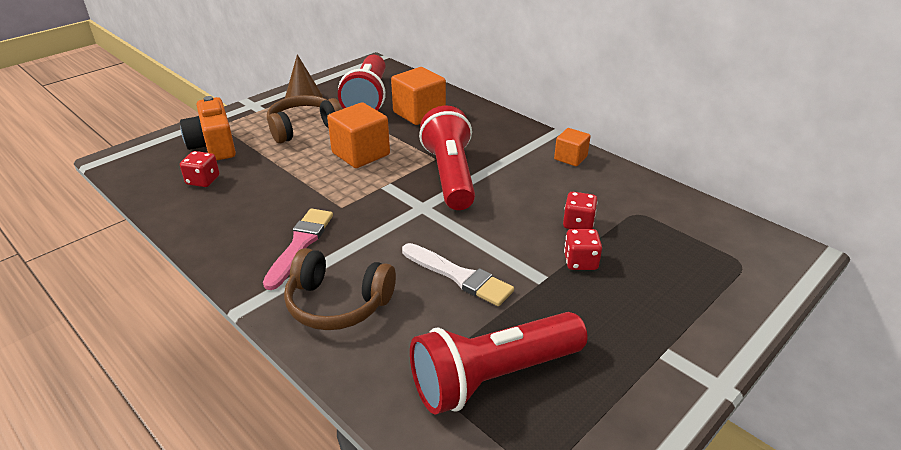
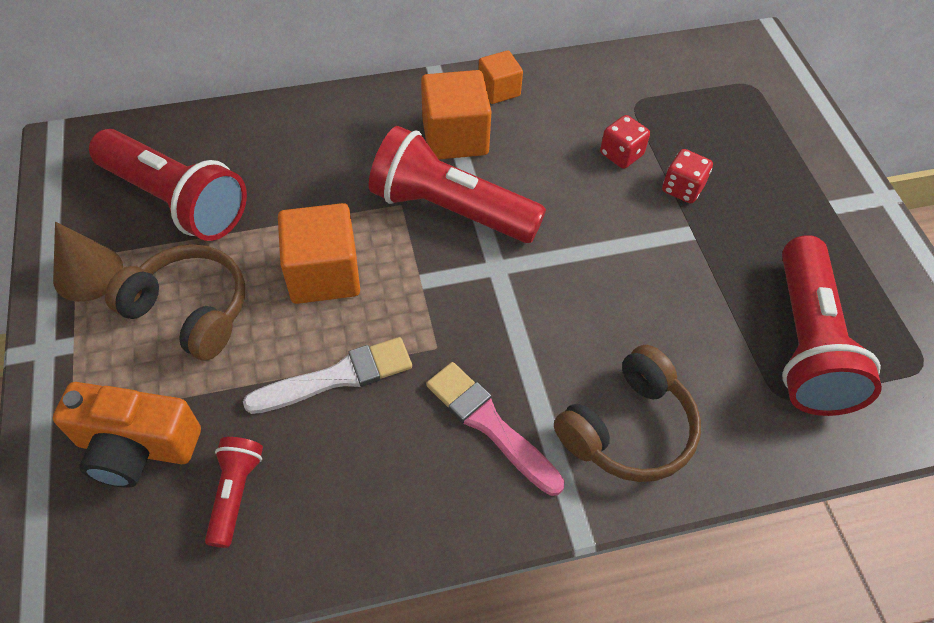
camera: 60 degrees left, 20 degrees up
(203, 180) = (235, 493): red dice -> red flashlight
(303, 128) = (190, 310): brown headphones -> brown headphones turned 120 degrees clockwise
(419, 113) = (272, 166): orange cube -> orange cube (455, 137)
(459, 276) = (646, 296): white brush -> white brush (337, 377)

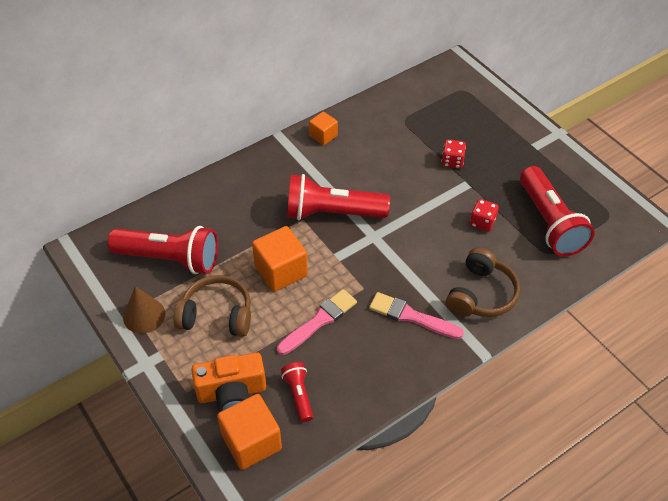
camera: 20 degrees left, 5 degrees down
(337, 377) = (319, 321): white brush -> pink brush
(455, 137) = (312, 171): orange cube -> orange cube (251, 442)
(621, 154) = (410, 152): red dice -> red dice (482, 222)

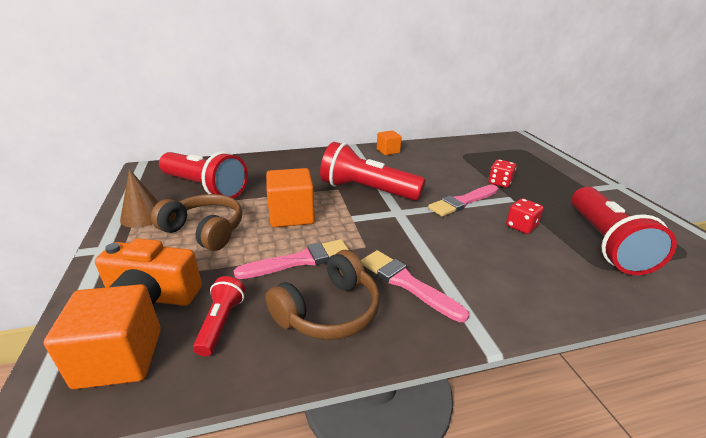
camera: 20 degrees right, 20 degrees down
(425, 203) = (462, 202): none -> pink brush
(481, 294) = (505, 285): brown headphones -> brown headphones (329, 311)

